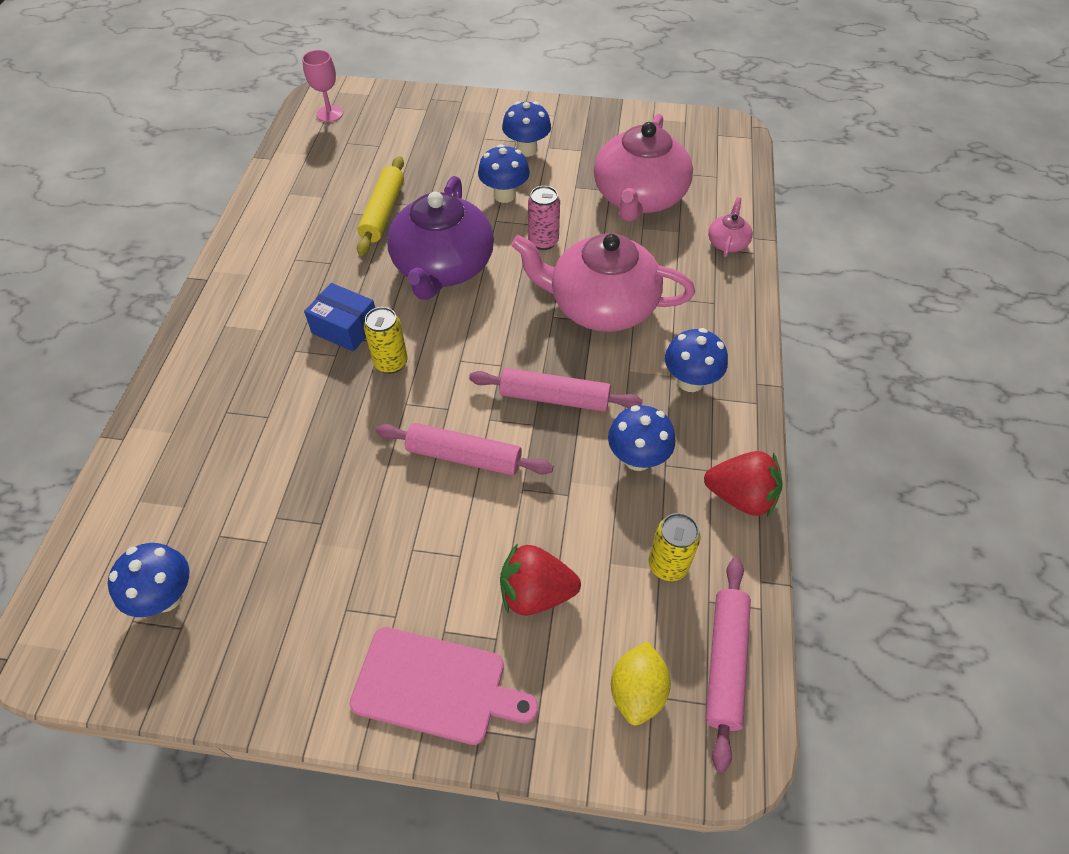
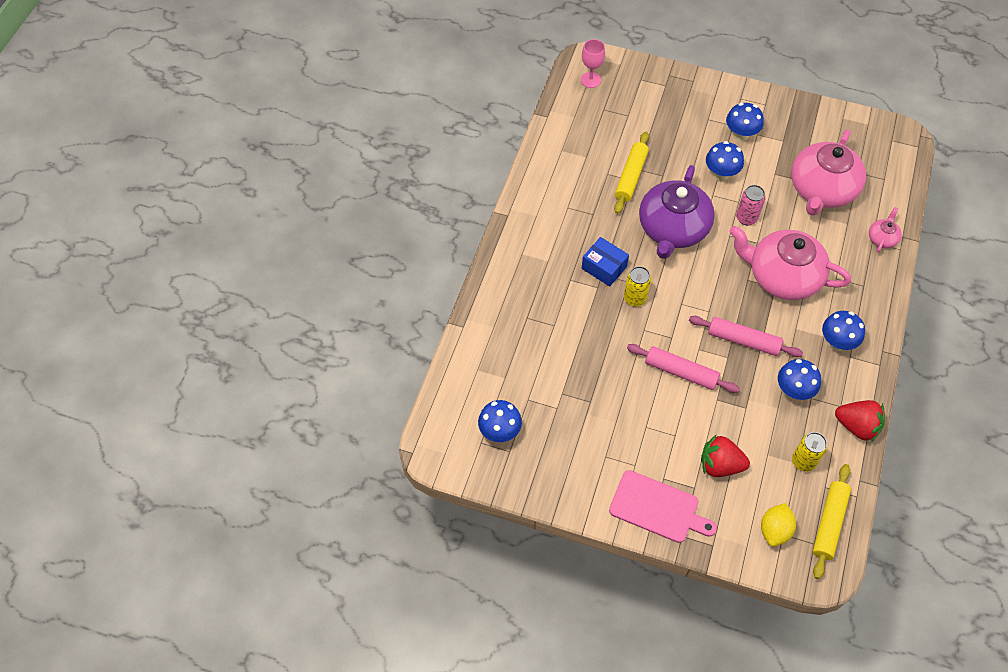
camera: 10 degrees right, 5 degrees up
(725, 662) = (829, 523): pink rolling pin -> yellow rolling pin

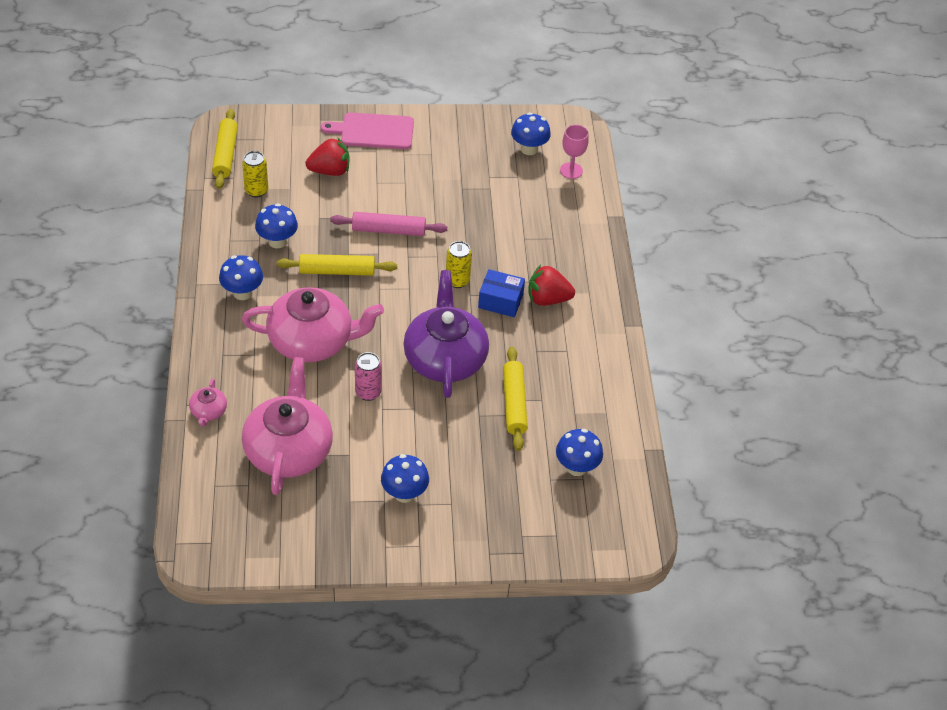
camera: 155 degrees right, 10 degrees down
(590, 80) = (618, 515): pink goblet -> pink goblet (571, 170)
(721, 174) = (413, 436): blue mushroom -> blue mushroom (576, 467)
(743, 341) = (337, 271): pink rolling pin -> yellow rolling pin
(774, 530) = (271, 140): yellow lemon -> none
(857, 426) = (211, 228): red strawberry -> red strawberry (547, 299)

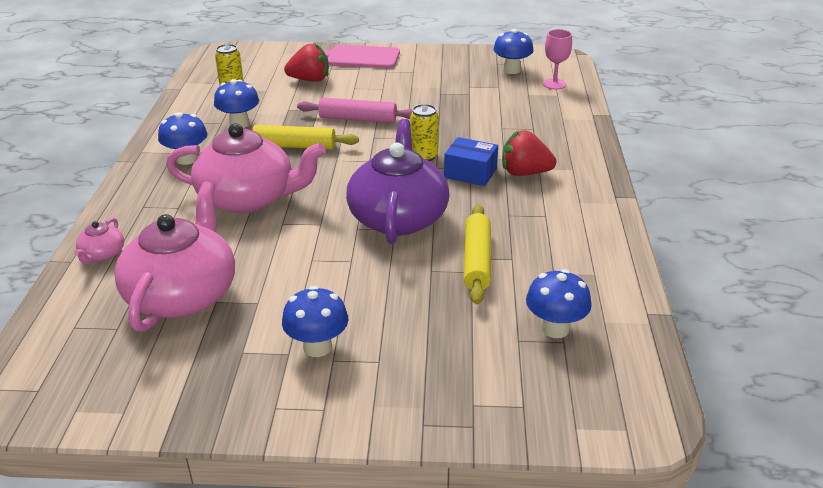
camera: 10 degrees right, 15 degrees down
(226, 154) = (212, 68): yellow rolling pin -> none
(368, 392) = (299, 244): pink can -> none

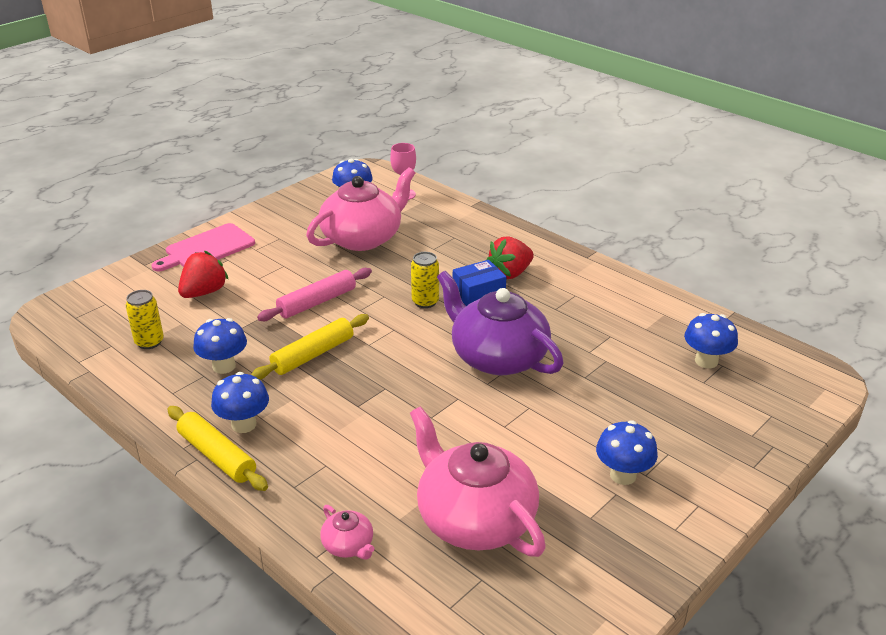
camera: 50 degrees left, 0 degrees up
(248, 198) = (367, 418): pink teapot -> pink teapot (363, 238)
(476, 261) = (596, 351): yellow rolling pin -> yellow rolling pin (216, 456)

